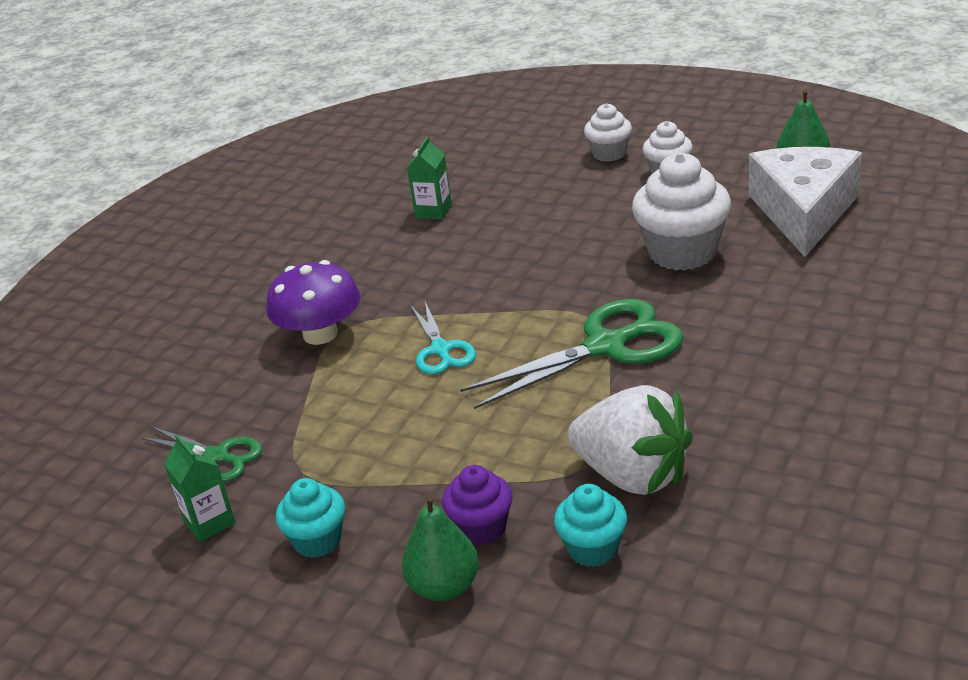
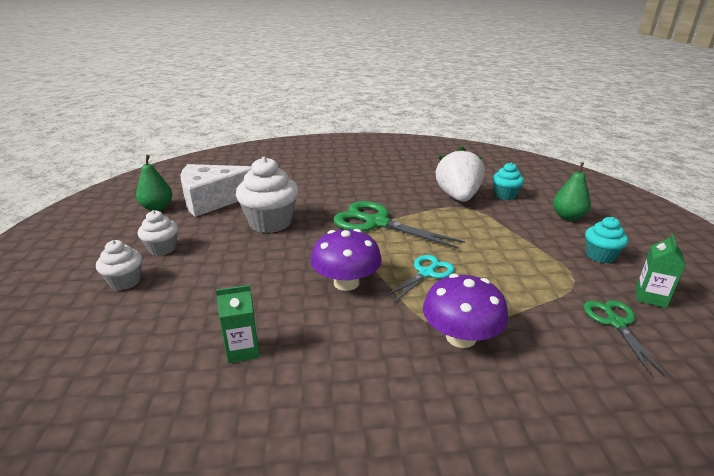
camera: 125 degrees left, 5 degrees down
(479, 285) = (346, 283): none -> purple mushroom
(481, 528) = (529, 218): purple cupcake -> none

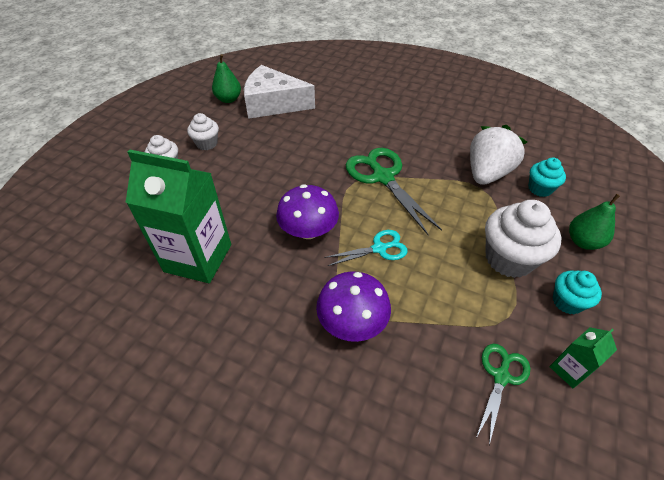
camera: 30 degrees right, 20 degrees up
(243, 350) = (198, 258): green carton -> green carton, size x2.21
(270, 222) = (298, 145): white cupcake -> white cupcake (509, 258)

